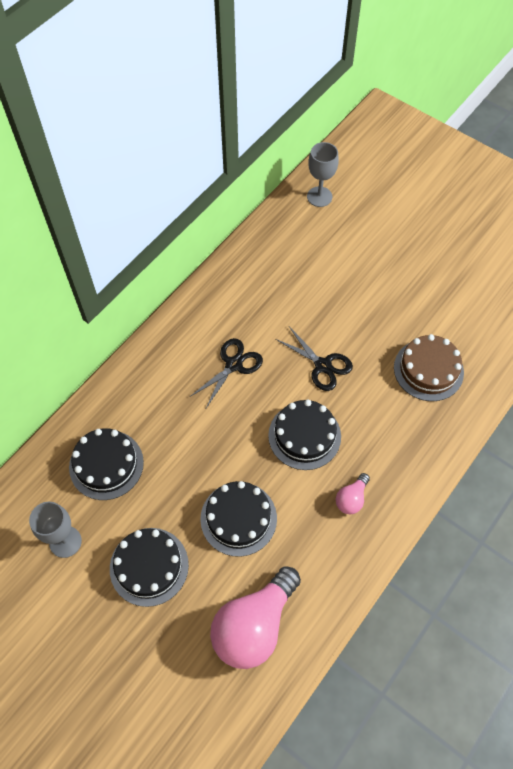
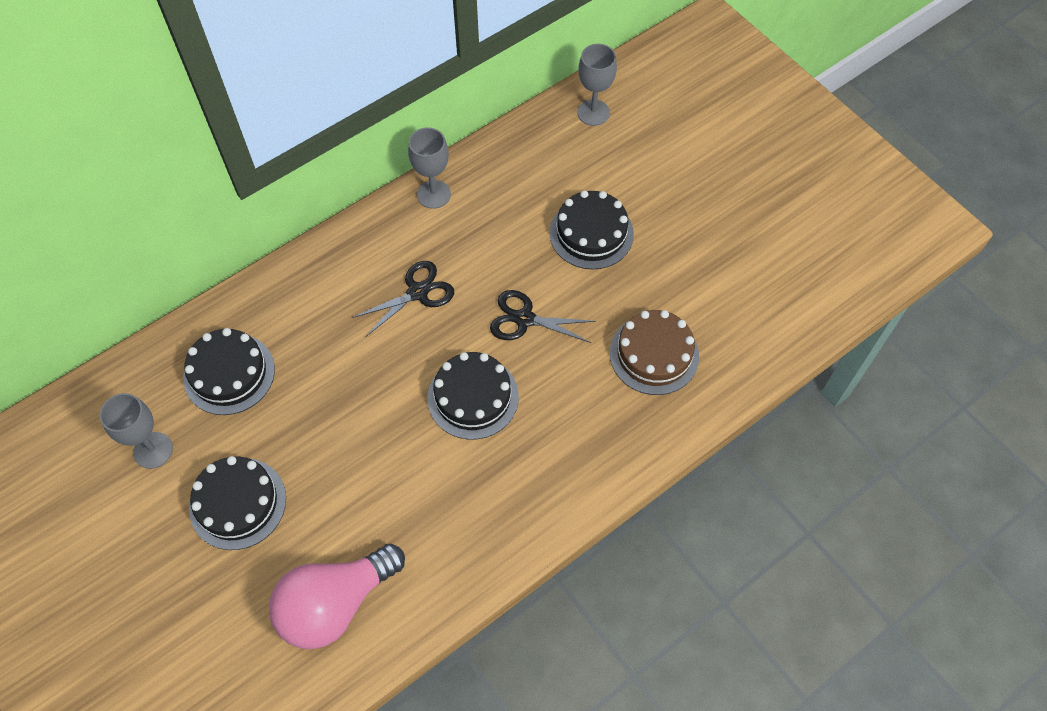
camera: 15 degrees right, 0 degrees up
(219, 286) = (433, 194): none -> grey goblet
(238, 518) = (360, 475): black cake -> black cake (591, 233)
(323, 366) = (524, 319): black scissors -> black scissors turned 135 degrees clockwise
(351, 499) = (503, 486): pink light bulb -> none

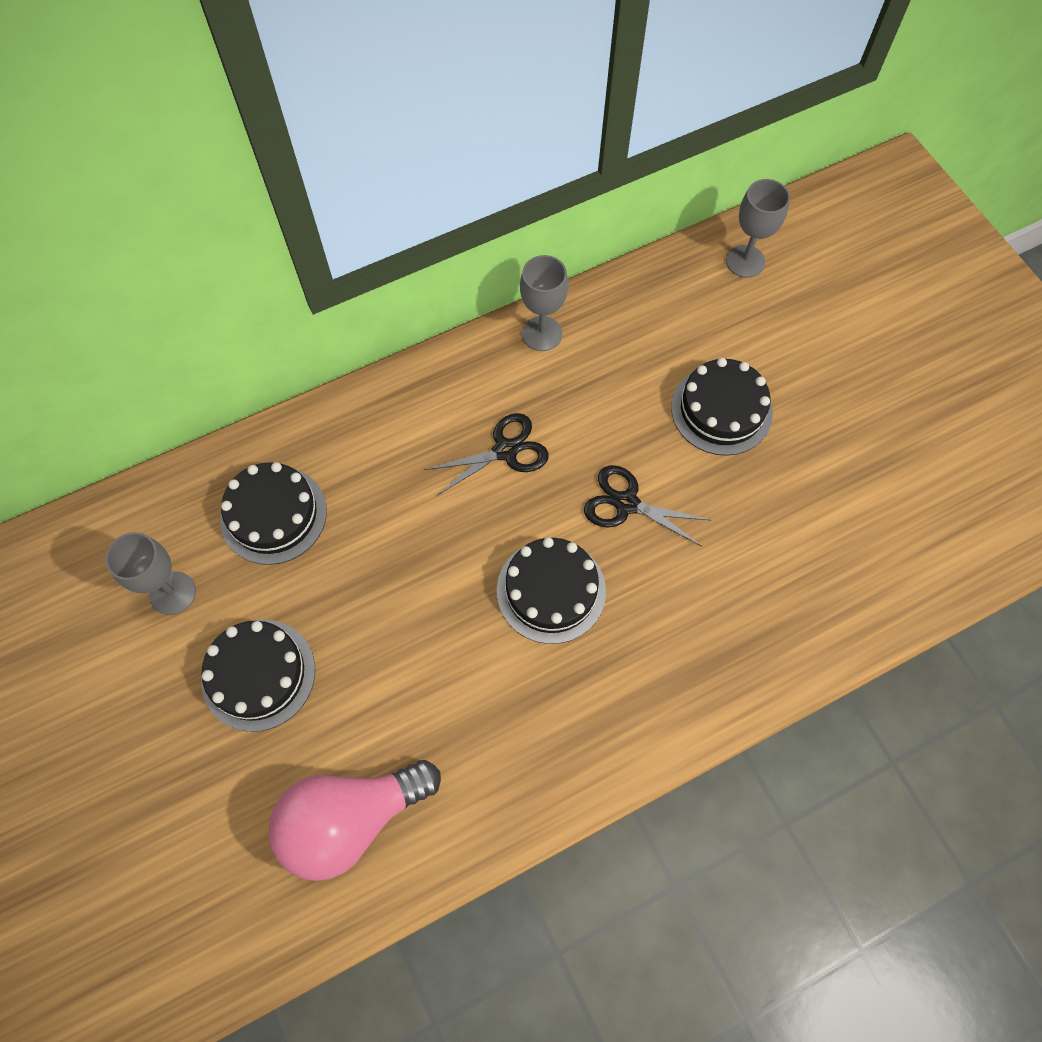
camera: 10 degrees right, 5 degrees up
(654, 354) = (775, 573): brown cake -> none

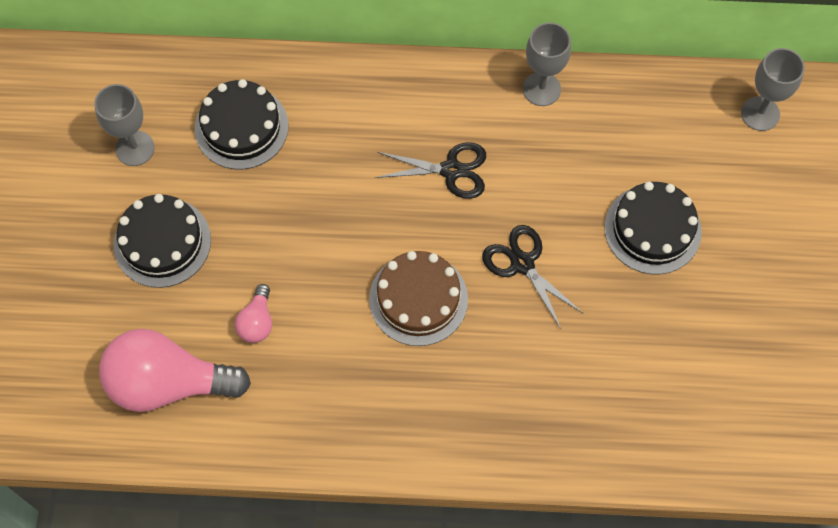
camera: 30 degrees right, 0 degrees up
(406, 702) = (257, 322): none -> pink light bulb
(551, 590) = (418, 299): black cake -> brown cake

